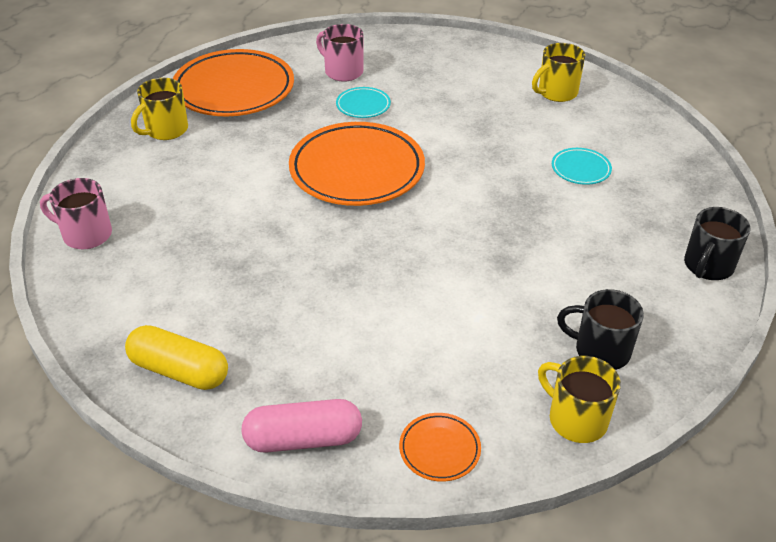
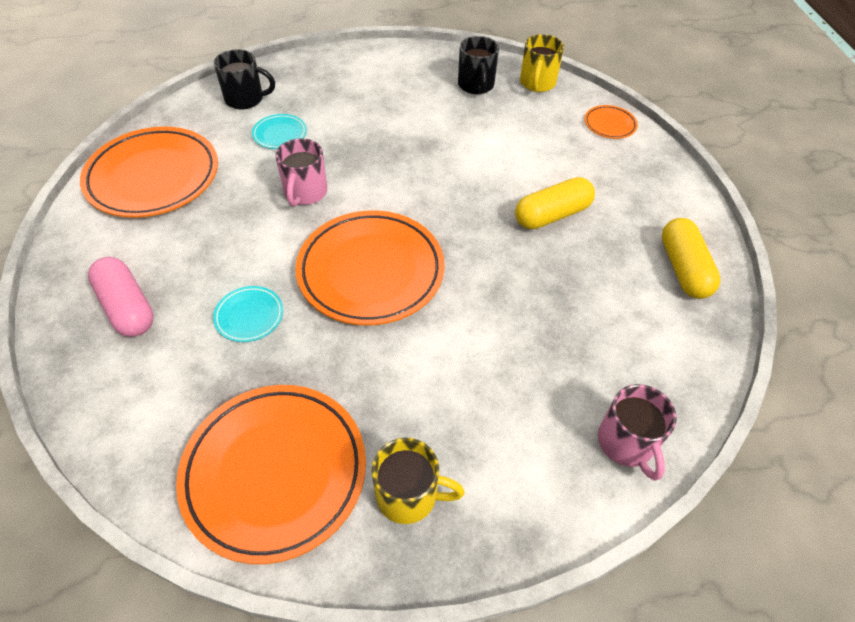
camera: 120 degrees left, 10 degrees up
(303, 439) = (662, 181): pink capsule -> pink capsule (127, 307)
(330, 308) = (552, 215): none -> yellow capsule
(342, 71) = (177, 370): pink mug -> pink mug (305, 193)
(556, 93) = (153, 177): yellow mug -> orange plate
(707, 266) = (360, 59): black mug -> black mug (245, 99)

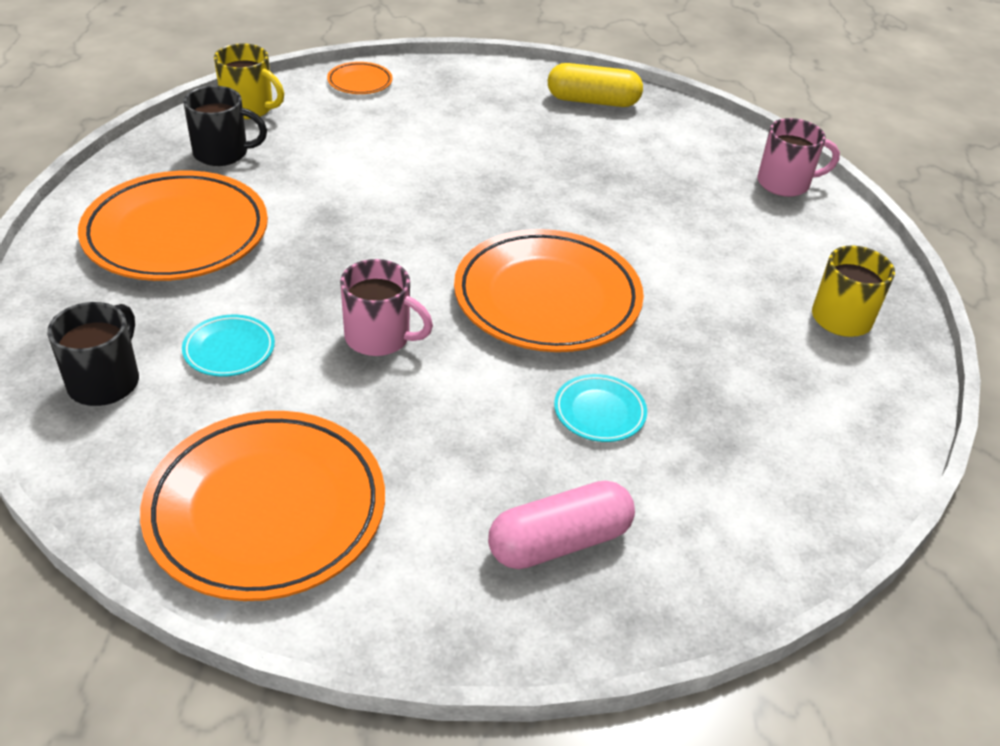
camera: 80 degrees left, 10 degrees down
(275, 472) = (821, 407): orange plate -> orange plate (176, 234)
(552, 215) = (494, 154): yellow capsule -> none

